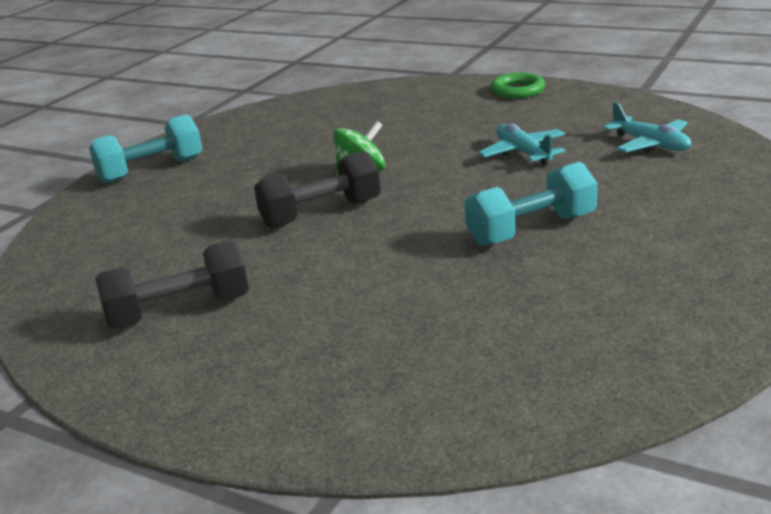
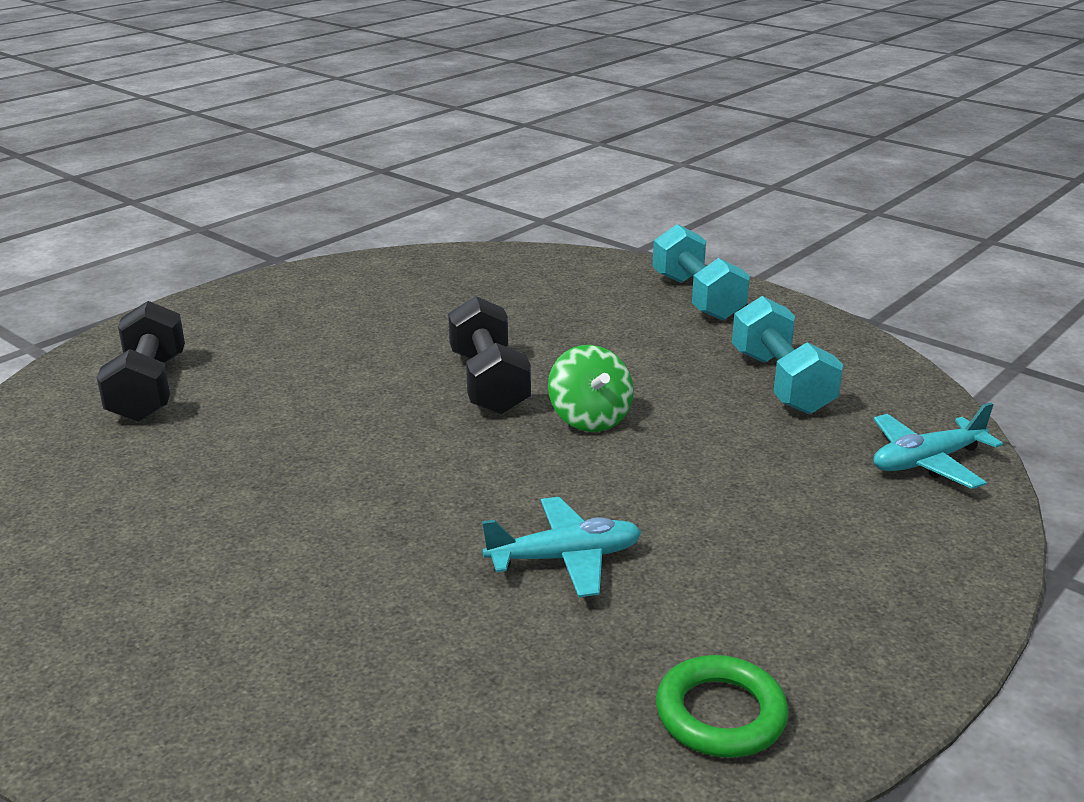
camera: 100 degrees right, 0 degrees up
(179, 311) = (348, 308): black dumbbell -> black dumbbell (149, 389)
(517, 90) = (892, 625): green ring -> green ring (720, 714)
(531, 229) = (314, 509): turquoise dumbbell -> turquoise dumbbell (781, 382)
(650, 144) = (503, 708): turquoise plane -> turquoise plane (927, 461)

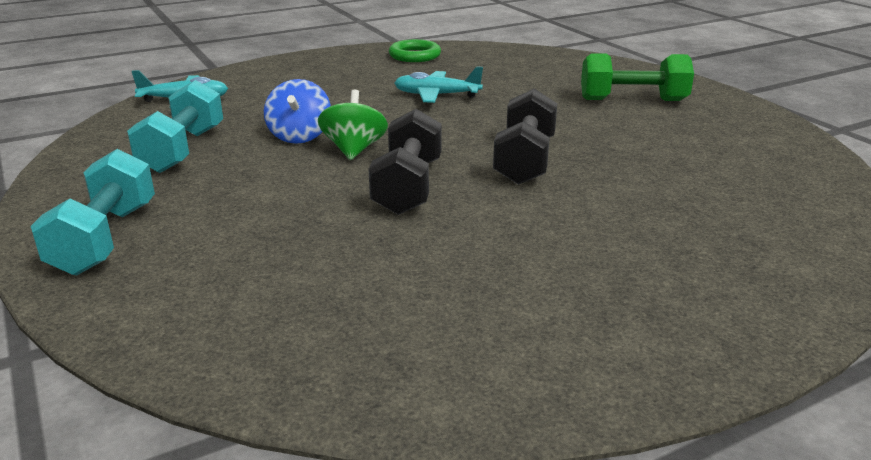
camera: 160 degrees left, 0 degrees up
(149, 389) = (731, 234): black dumbbell -> black dumbbell (524, 160)
(201, 623) = (632, 100): none -> green dumbbell
(679, 427) = (299, 136): none -> blue spinning top

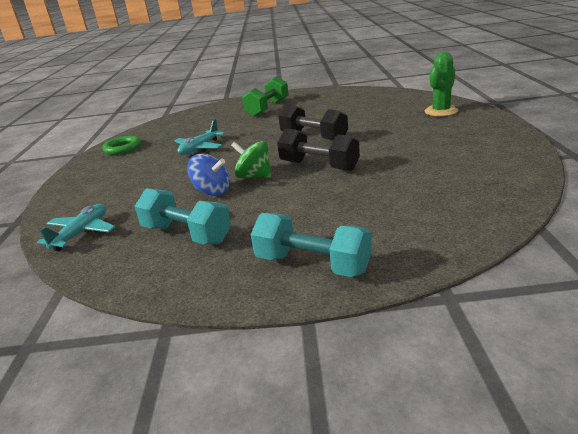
camera: 60 degrees left, 0 degrees up
(765, 261) = (441, 111): none -> green cactus

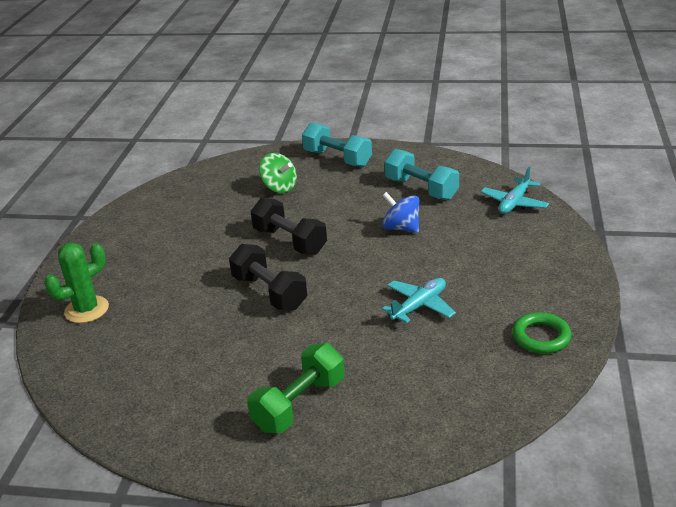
camera: 170 degrees left, 5 degrees up
(254, 176) = (358, 240): green spinning top -> green spinning top (279, 187)

